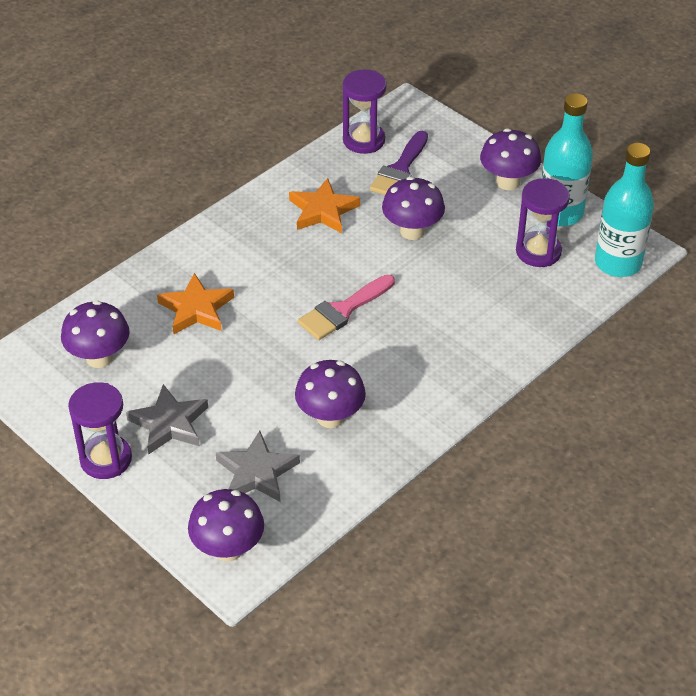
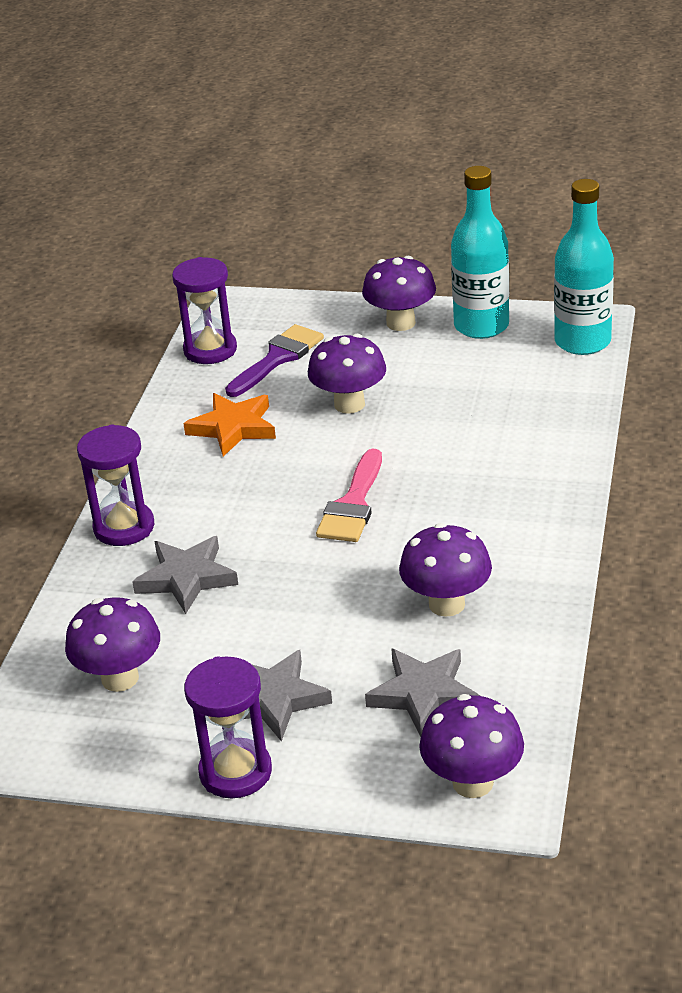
camera: 30 degrees left, 10 degrees down
(196, 309) = (186, 578): orange star -> grey star
(400, 170) = (277, 359): purple brush -> purple brush turned 135 degrees counterclockwise
(538, 251) = (496, 366): purple hourglass -> purple hourglass (124, 527)

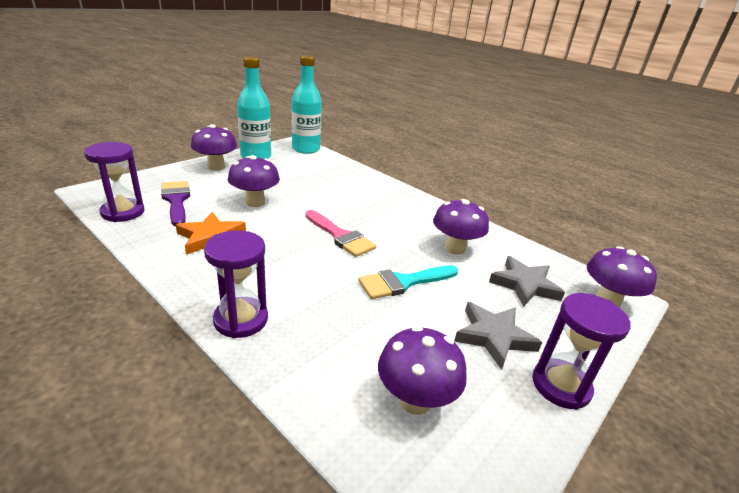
camera: 65 degrees left, 5 degrees down
(186, 578) = (334, 317): grey star -> none
(307, 595) = (403, 282): none -> turquoise brush

